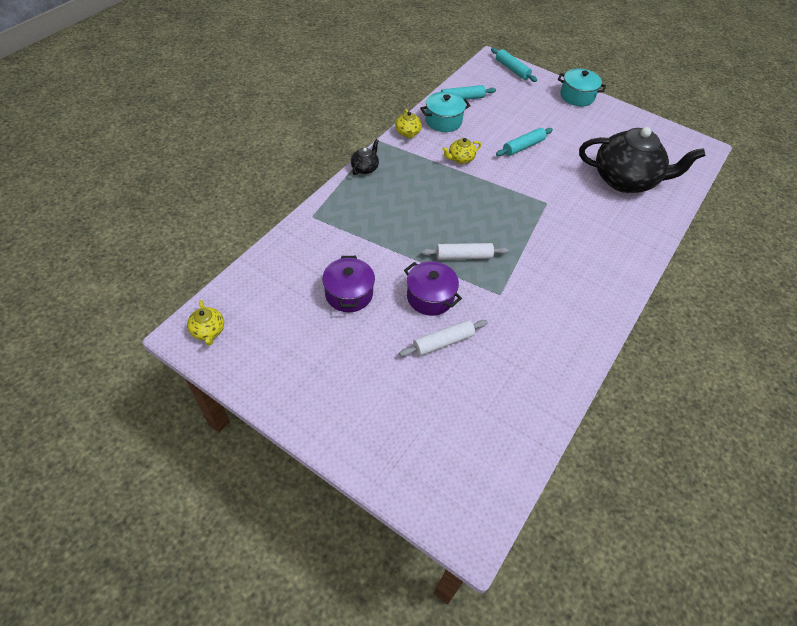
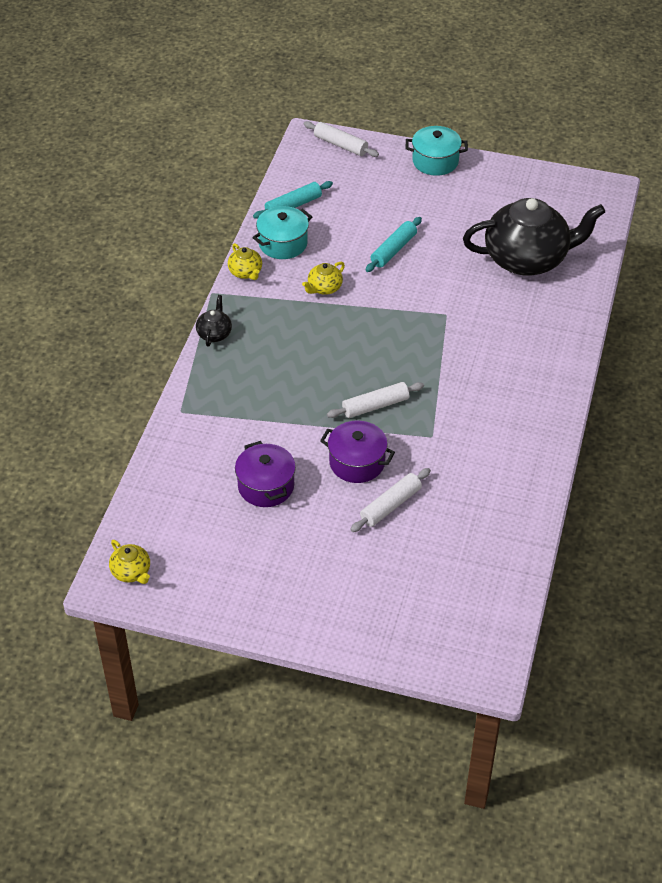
camera: 15 degrees left, 5 degrees down
(512, 69) = (340, 145): turquoise rolling pin -> white rolling pin

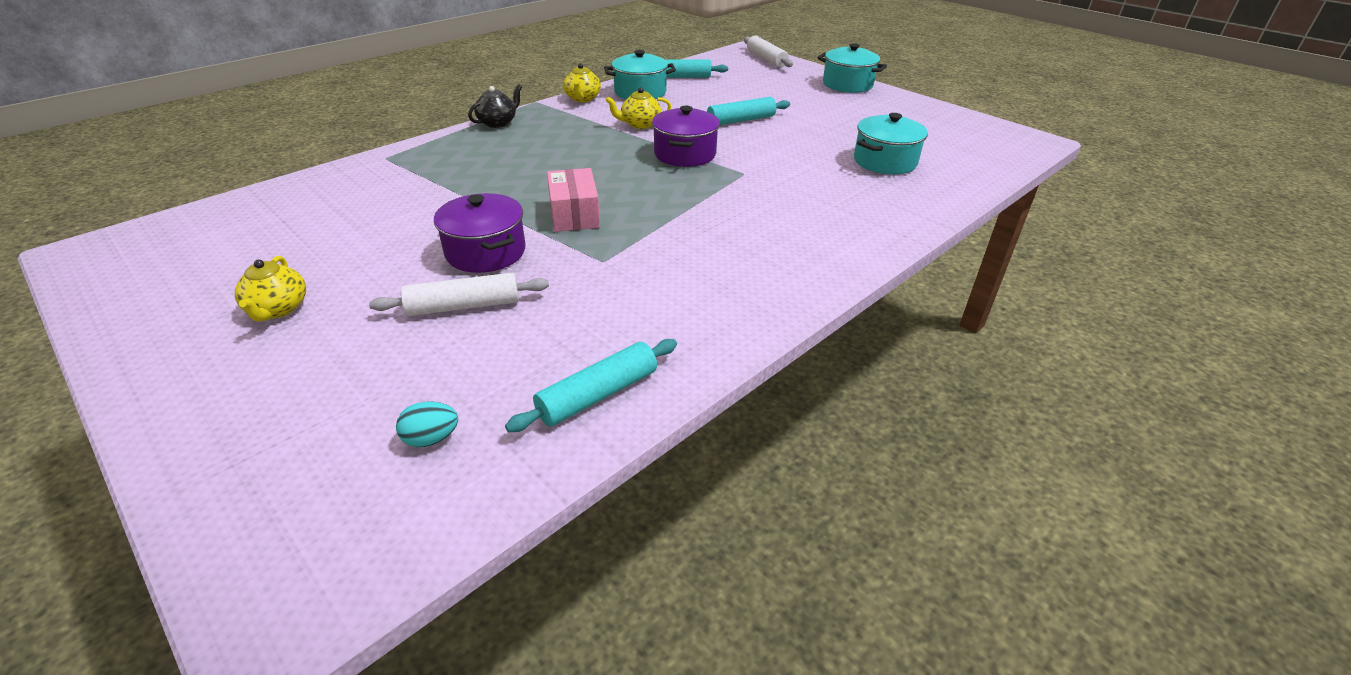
camera: 30 degrees right, 10 degrees down
(131, 572) = (119, 252): yellow teapot -> yellow teapot (278, 309)
(266, 486) = (363, 236): purple pot -> purple pot (685, 154)
(375, 406) = (574, 214): white rolling pin -> pink box
(463, 581) = (431, 439): none -> turquoise egg
(514, 522) = (598, 395): none -> turquoise rolling pin
(527, 259) = (885, 161): black teapot -> turquoise pot

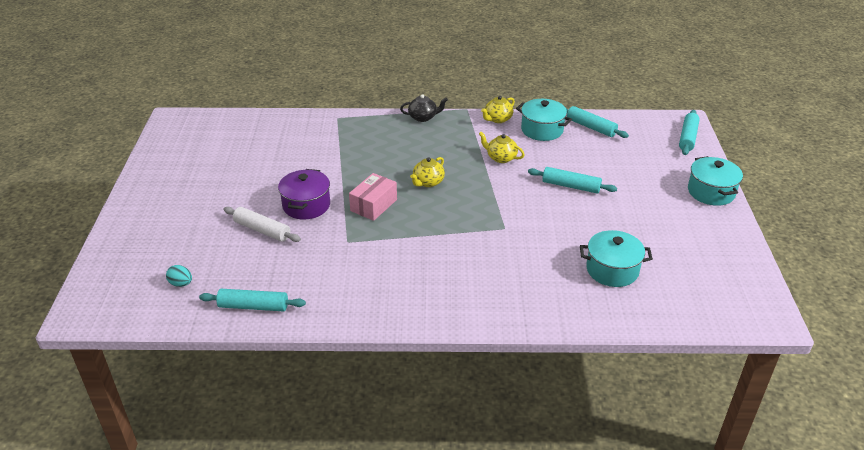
camera: 45 degrees right, 0 degrees up
(278, 309) = (201, 189): yellow teapot -> yellow teapot (428, 182)
(685, 154) = (492, 195): purple pot -> none
(766, 59) = (688, 137): white rolling pin -> turquoise rolling pin

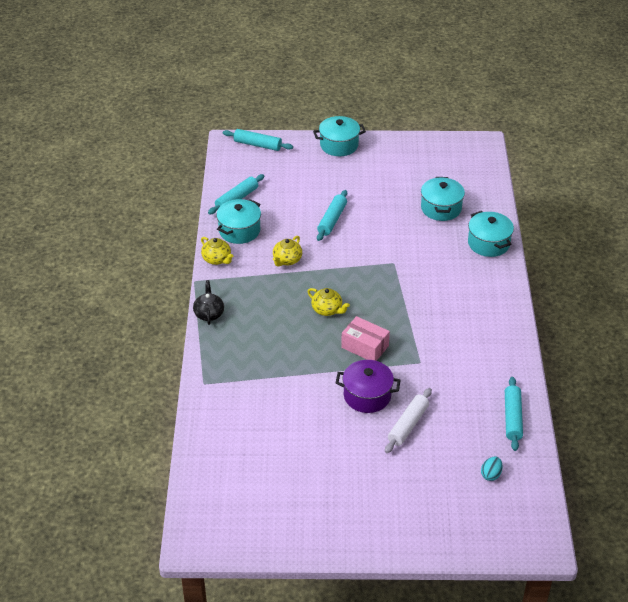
camera: 90 degrees left, 5 degrees up
(550, 308) = (488, 243): none -> turquoise pot

